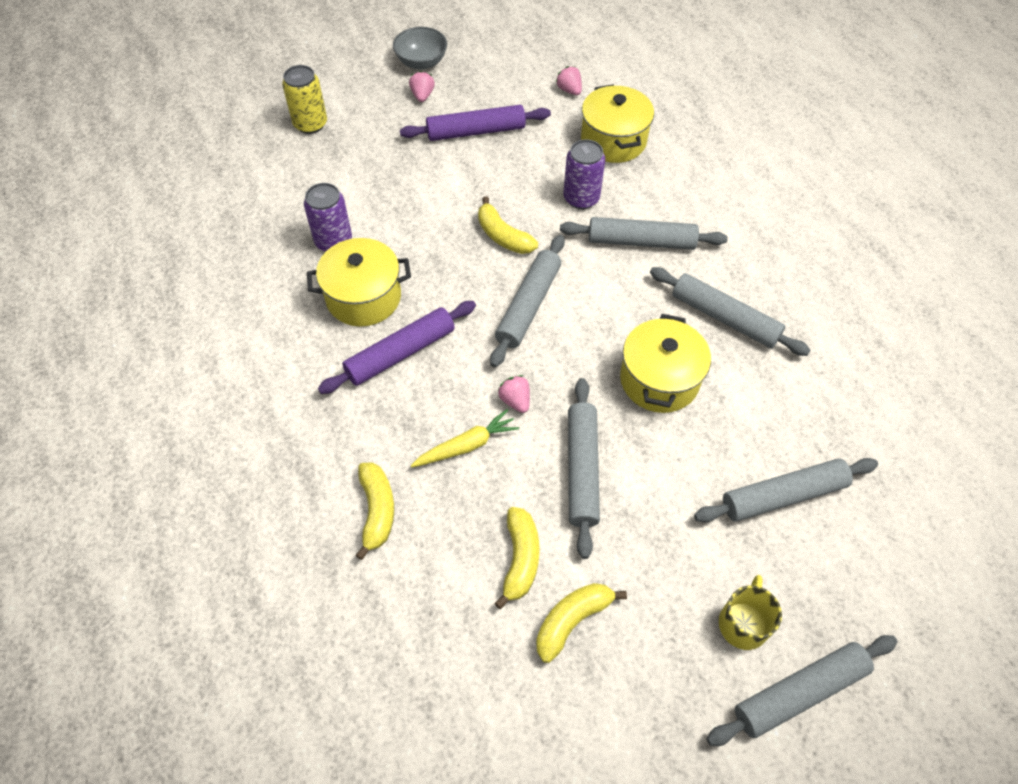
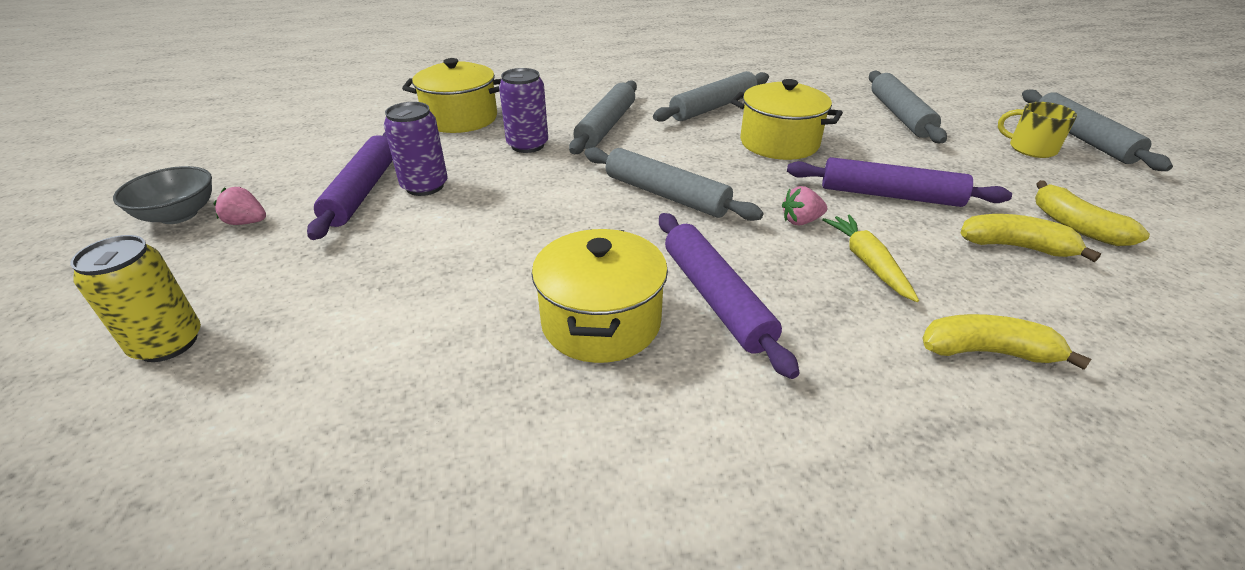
camera: 75 degrees left, 20 degrees down
(333, 241) = (468, 343): purple can -> purple can (425, 186)
(503, 236) = (552, 196): yellow banana -> none
(569, 90) = (362, 129): pink strawberry -> none
(581, 470) = (890, 195): grey rolling pin -> purple rolling pin

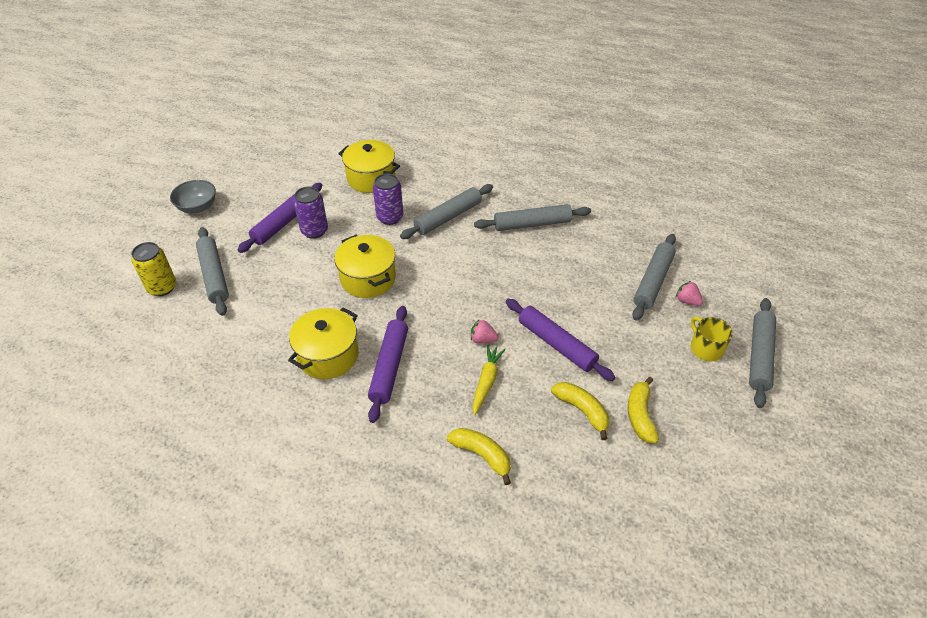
camera: 30 degrees right, 10 degrees up
(247, 222) = (222, 224): pink strawberry -> pink strawberry (687, 301)
(666, 195) = (430, 289): grey rolling pin -> grey rolling pin (214, 275)
(779, 143) = (538, 274): yellow pot -> yellow pot (368, 278)

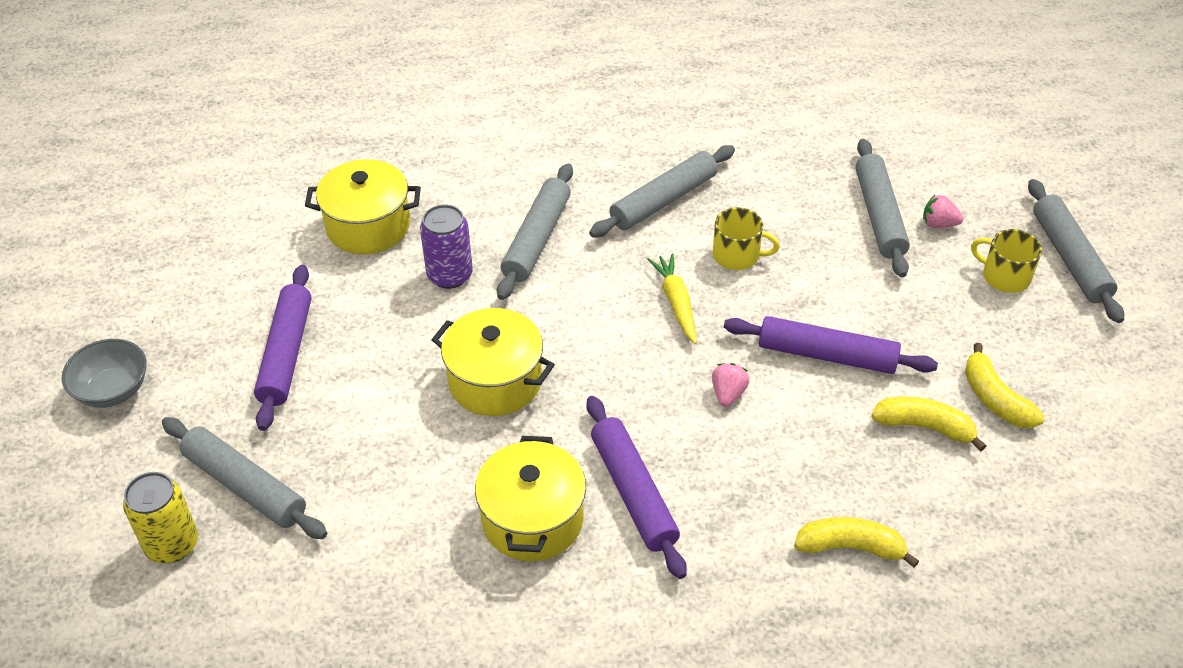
camera: 30 degrees left, 0 degrees up
(314, 231) = (349, 345): purple can -> none
(483, 339) = (728, 394): pink strawberry -> pink strawberry turned 120 degrees clockwise
(486, 382) = (779, 448): yellow carrot -> yellow carrot (676, 303)
(549, 269) = (737, 255): none -> yellow mug

